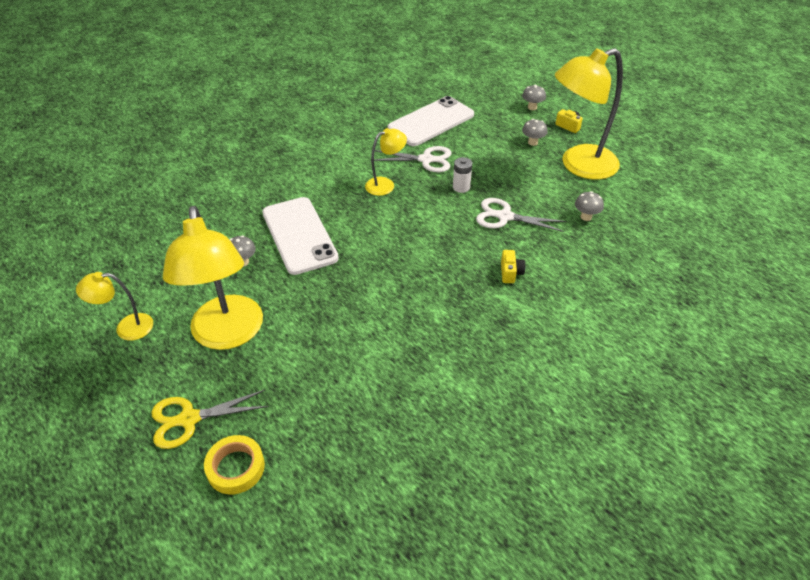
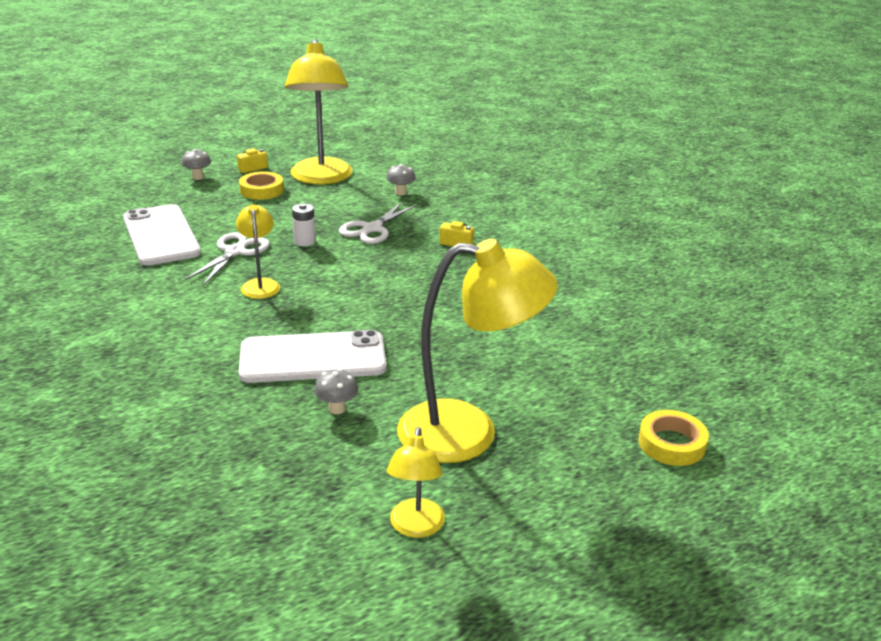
camera: 75 degrees left, 15 degrees down
(189, 419) = (597, 475): yellow scissors -> none
(532, 142) = (261, 190): grey mushroom -> yellow tape

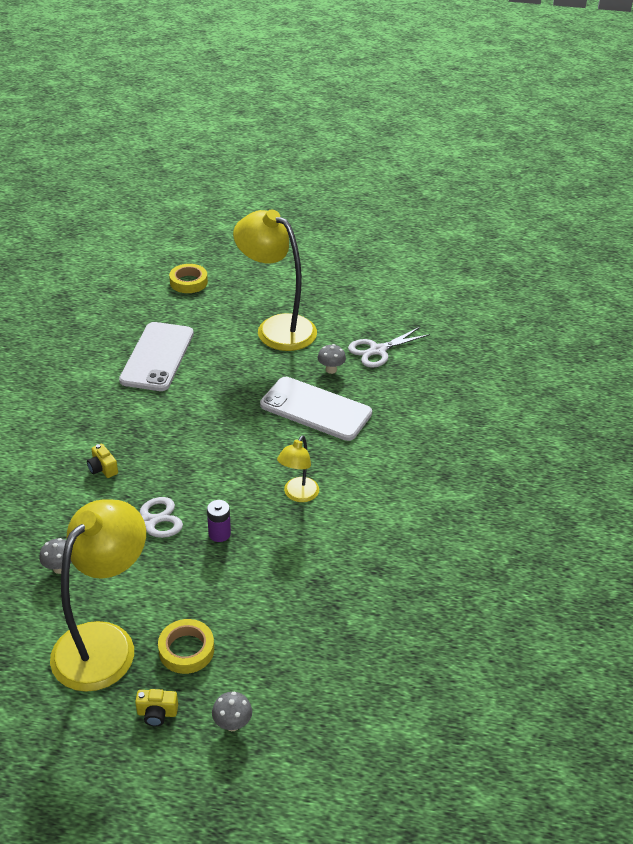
camera: 145 degrees left, 10 degrees up
(161, 235) = (339, 611): white phone -> white phone (157, 357)
(235, 252) = (288, 549): white scissors -> white scissors (377, 350)
(305, 241) = (219, 534): white battery -> purple battery
(415, 527) = (346, 301): yellow lamp -> none

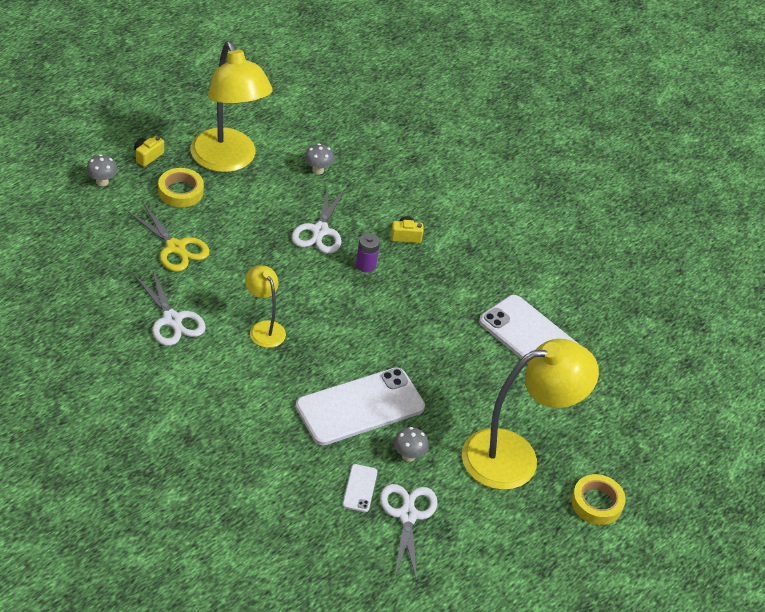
camera: 120 degrees right, 5 degrees up
(188, 282) = (657, 433): yellow tape -> yellow tape (596, 503)
(219, 534) = (268, 261): purple battery -> purple battery (365, 265)
(265, 604) = (176, 247): none -> yellow scissors
(350, 553) = (172, 320): none -> white scissors
(383, 378) = (360, 488): none -> white phone

